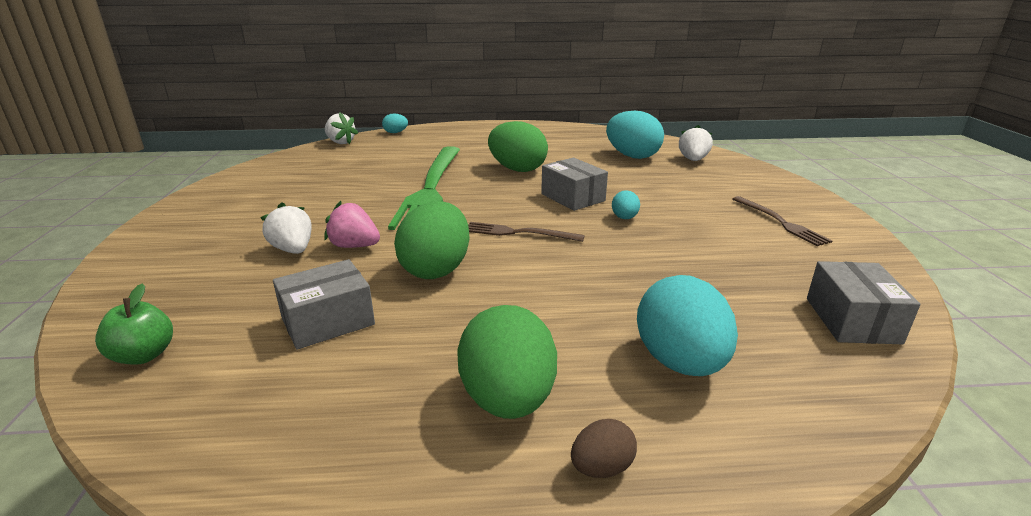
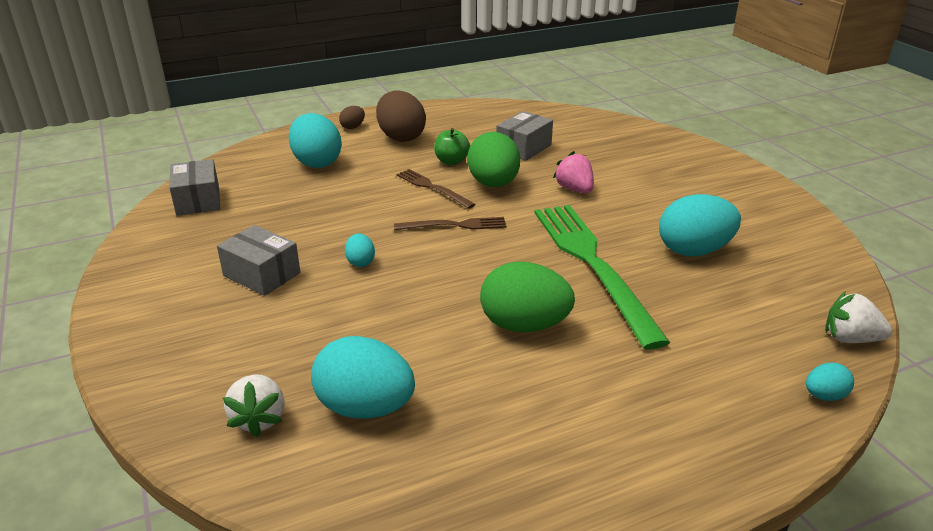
camera: 160 degrees right, 5 degrees up
(144, 355) = (590, 123): green apple -> green apple (451, 161)
(293, 250) = (614, 179): white strawberry -> none
(342, 184) = (694, 251): none -> turquoise egg
(354, 246) = (574, 189): pink strawberry -> pink strawberry turned 120 degrees counterclockwise
(508, 399) = (401, 137): green egg -> brown egg
(573, 197) = (425, 282): grey box -> grey box (262, 274)
(780, 222) = (192, 288): brown fork -> brown fork (432, 188)

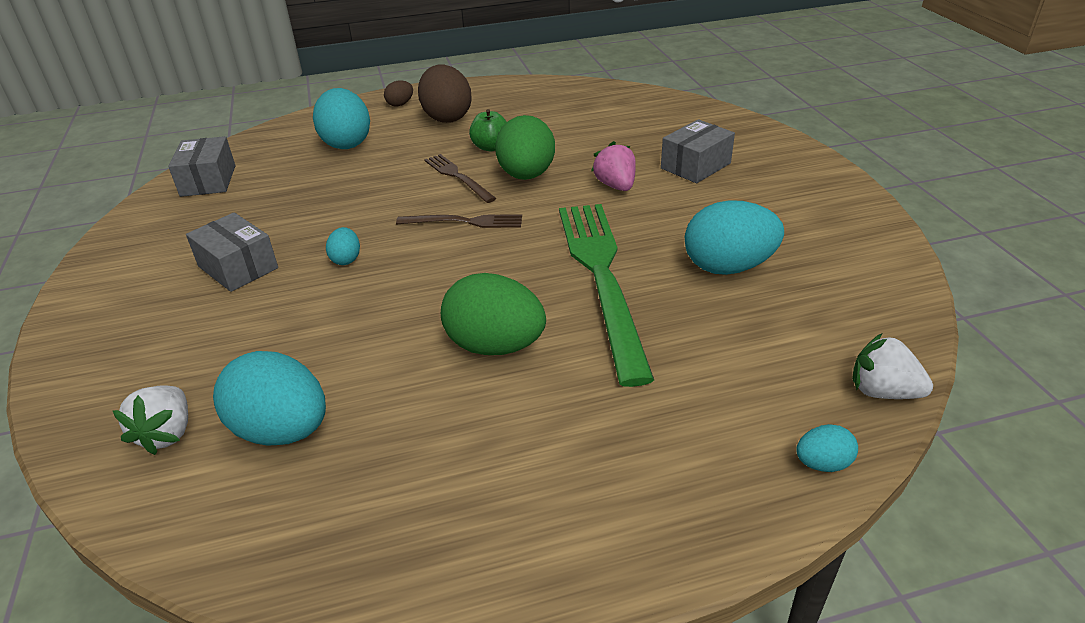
camera: 10 degrees right, 5 degrees up
(523, 148) = (577, 134): grey box -> grey box (695, 166)

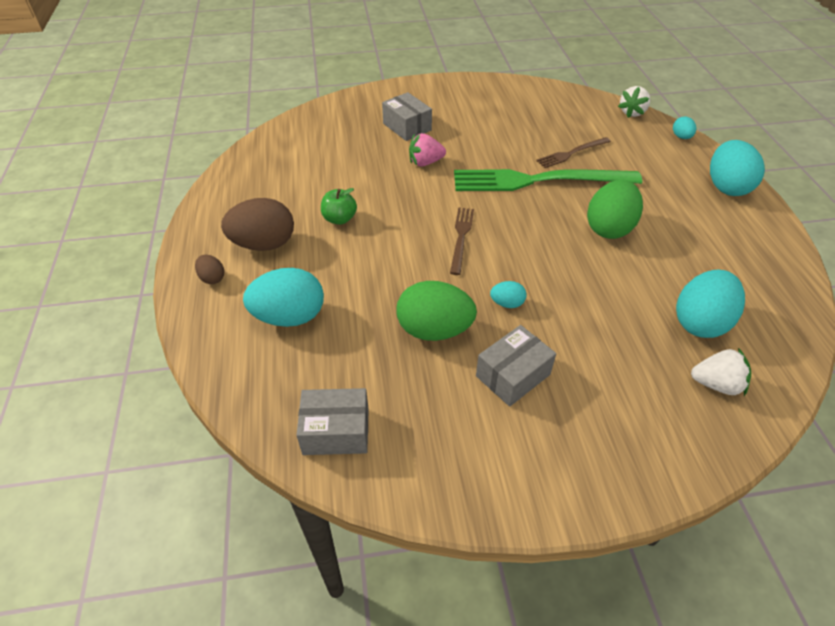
camera: 85 degrees left, 10 degrees up
(458, 177) = (387, 239): brown fork -> brown fork (571, 153)
(526, 175) = (397, 202): green egg -> green egg (434, 330)
(728, 267) = (530, 135): turquoise egg -> turquoise egg (726, 187)

